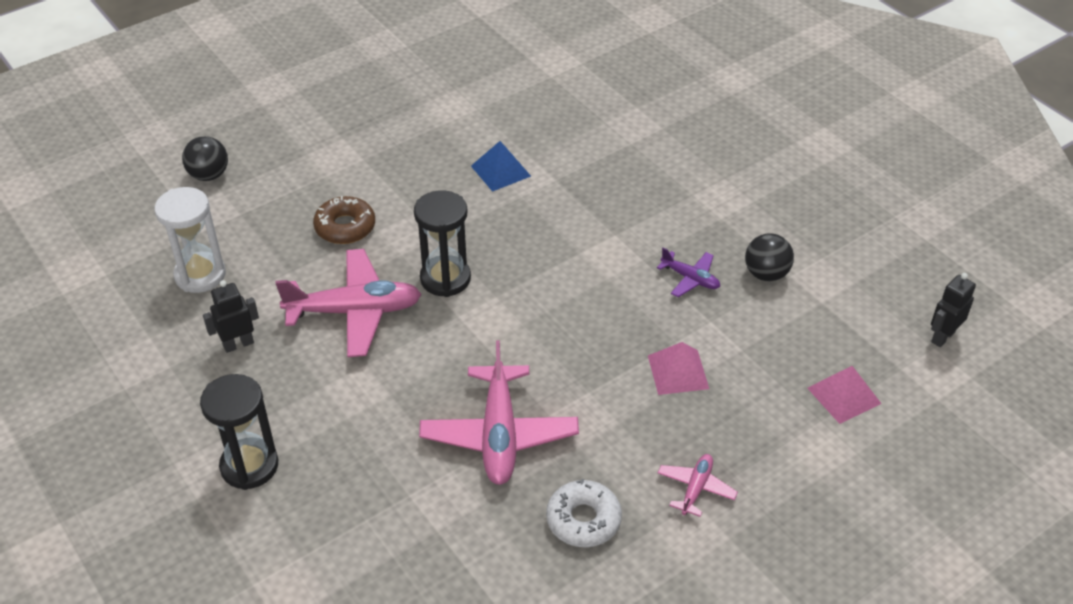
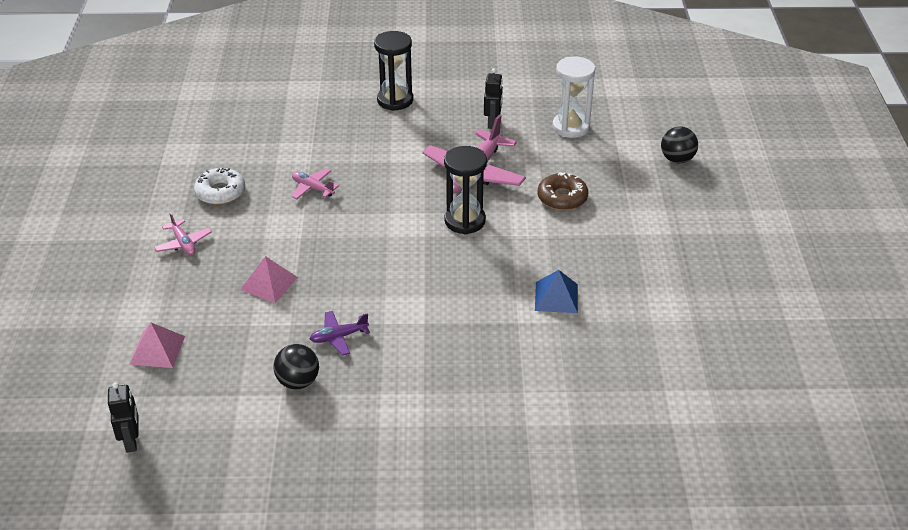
camera: 125 degrees right, 5 degrees down
(499, 435) = (312, 188): pink plane -> pink plane, size x0.50

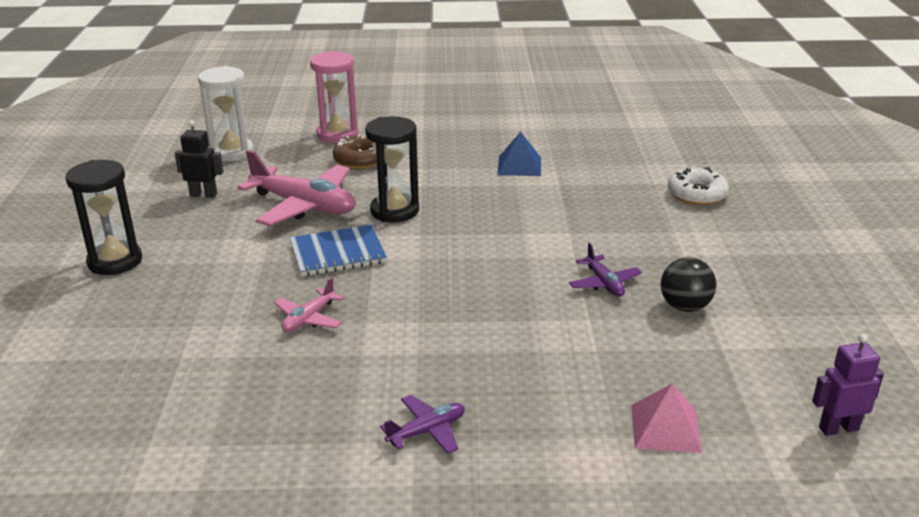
camera: 90 degrees left, 10 degrees down
(131, 441) = (838, 428): black robot -> purple robot
(183, 243) = (427, 431): pink plane -> purple plane
(220, 192) = (300, 406): white donut -> white donut (697, 194)
(269, 283) = (514, 341): pink pyramid -> none
(398, 195) = (337, 253): none -> blue notebook
(614, 181) = (337, 135): none -> pink hourglass
(677, 159) = (308, 107): black ball -> none

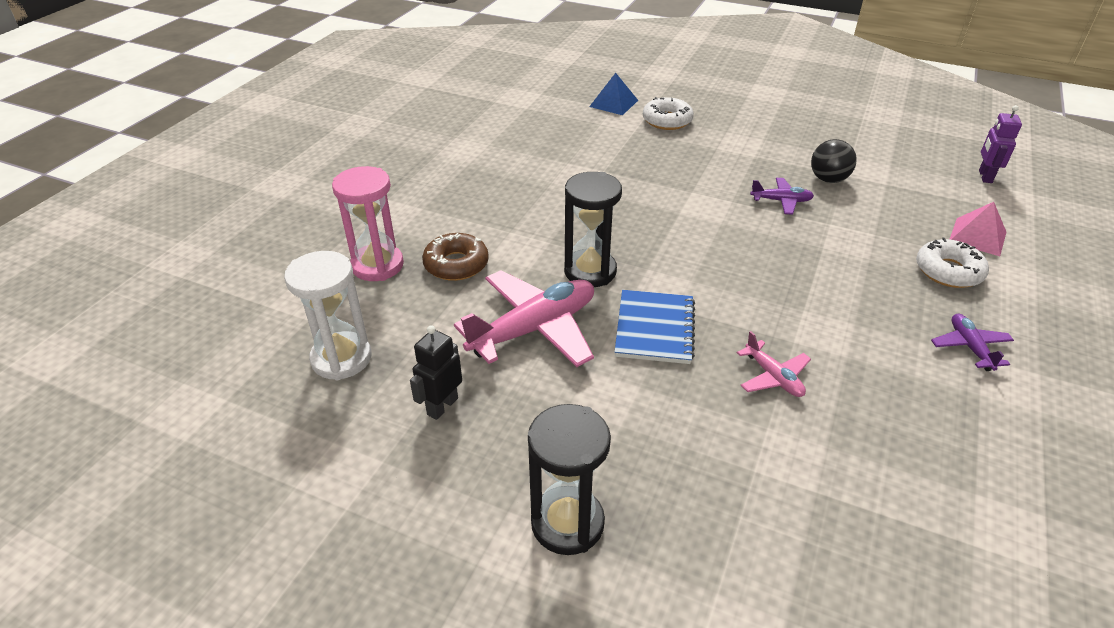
camera: 65 degrees left, 10 degrees up
(519, 166) = (553, 179): blue pyramid -> blue pyramid (614, 103)
(564, 408) = (948, 271): none -> white donut

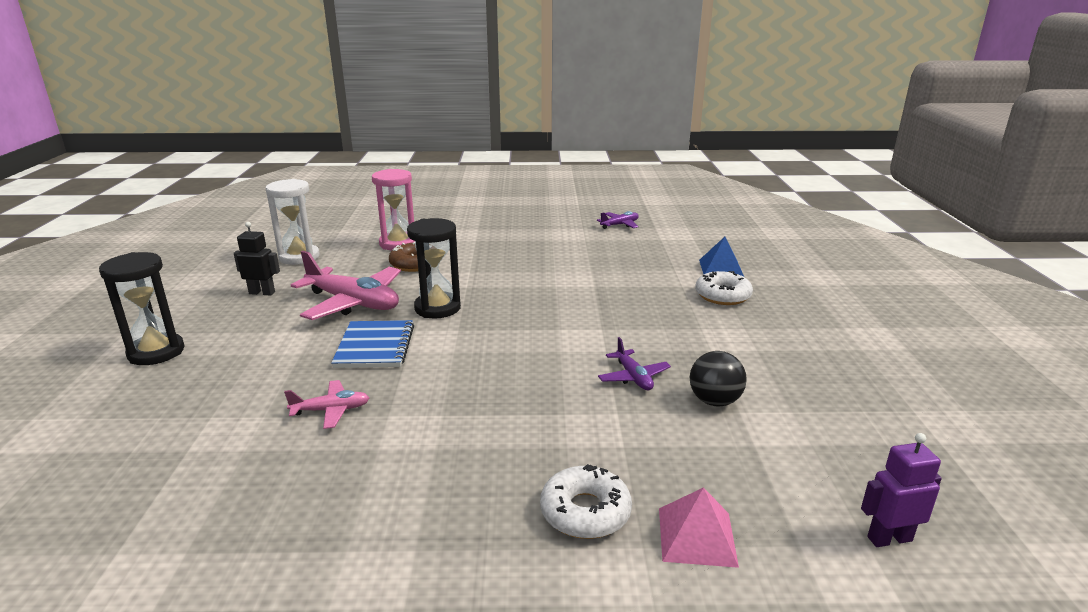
camera: 65 degrees right, 15 degrees down
(655, 329) = (375, 346): blue notebook -> blue notebook turned 75 degrees counterclockwise
(773, 377) = (331, 410): pink plane -> pink plane turned 135 degrees counterclockwise
(970, 347) = (431, 538): purple plane -> purple plane (620, 225)

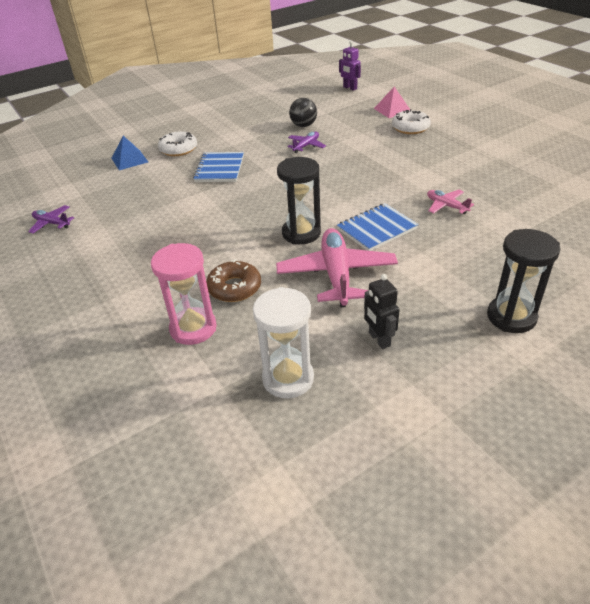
camera: 120 degrees left, 15 degrees up
(636, 305) = (219, 169): none -> blue notebook

